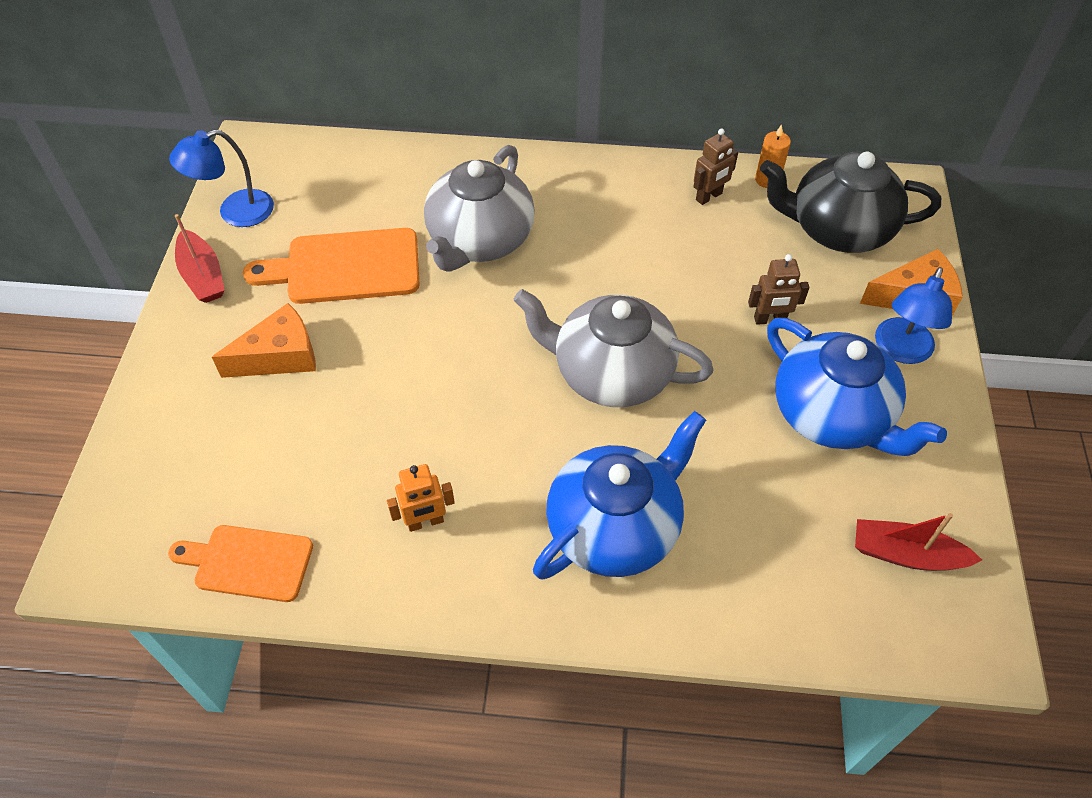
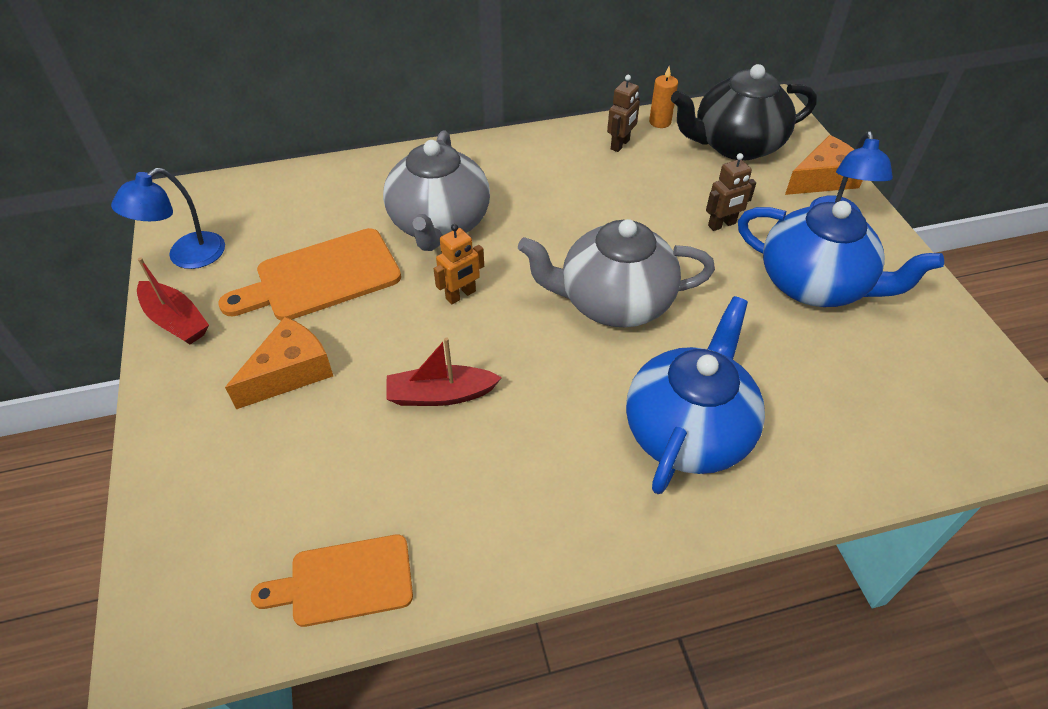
camera: 20 degrees left, 5 degrees down
(425, 522) = (509, 482): orange robot -> orange robot (461, 295)
(906, 554) = (937, 376): red boat -> red boat (440, 395)

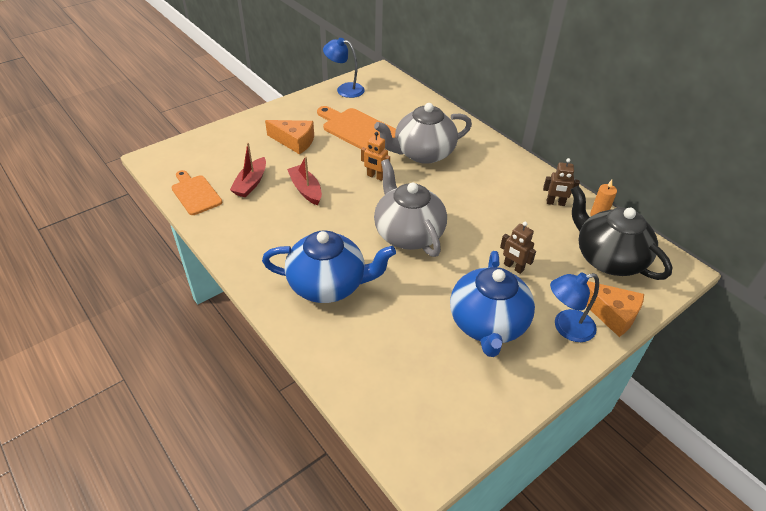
camera: 65 degrees right, 5 degrees down
(176, 321) = (305, 101): red boat -> red boat (251, 183)

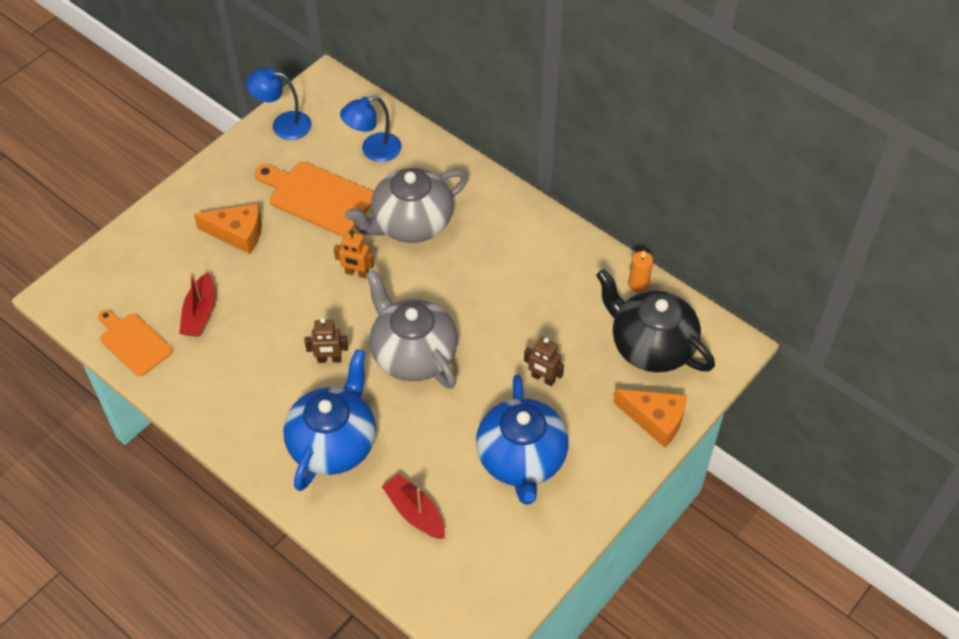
camera: 10 degrees left, 10 degrees up
(306, 190) = (273, 310): red boat -> red boat (415, 512)
(328, 285) = (334, 443): blue teapot -> blue teapot turned 60 degrees counterclockwise
(555, 203) = (586, 274): brown robot -> brown robot (329, 359)
(566, 328) = (607, 447): blue lamp -> blue lamp (373, 150)

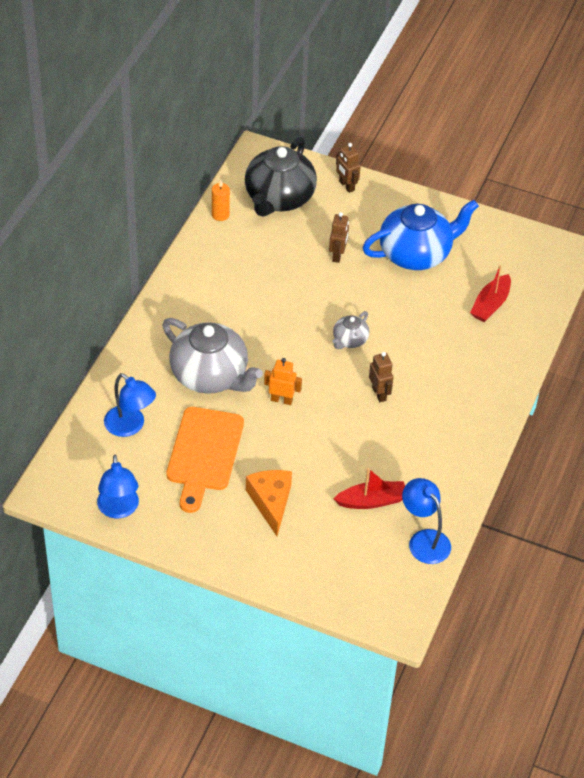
camera: 110 degrees left, 5 degrees down
(133, 343) = (424, 540): orange cutting board -> blue lamp
(334, 443) = (456, 369): blue teapot -> none
(356, 273) = (281, 400): orange robot -> orange robot turned 75 degrees counterclockwise
(413, 354) = (349, 340): grey teapot -> grey teapot, size x0.47
(655, 420) = (346, 186): orange cheese -> brown robot

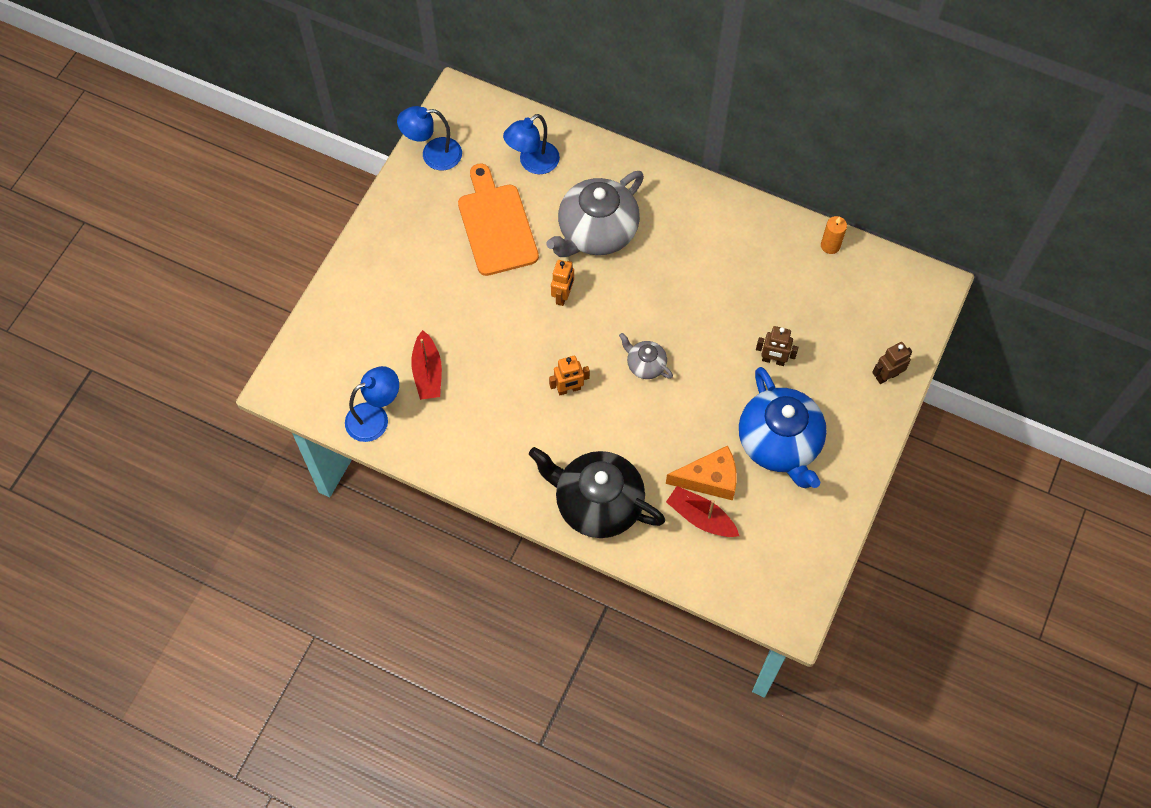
camera: 95 degrees right, 15 degrees up
(204, 453) = (496, 225): orange cutting board -> orange cutting board turned 60 degrees clockwise
(271, 502) = (432, 281): orange cheese -> orange cheese (709, 479)
(279, 198) = (860, 304): black teapot -> black teapot (597, 503)
(379, 394) = (569, 389): brown robot -> orange robot

